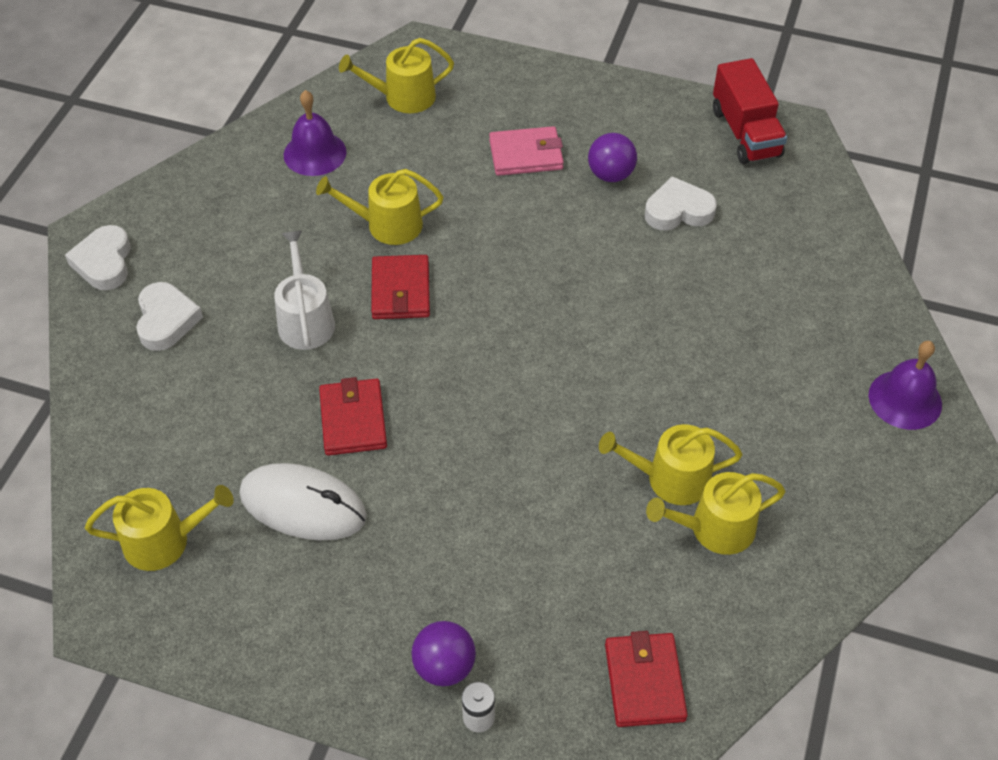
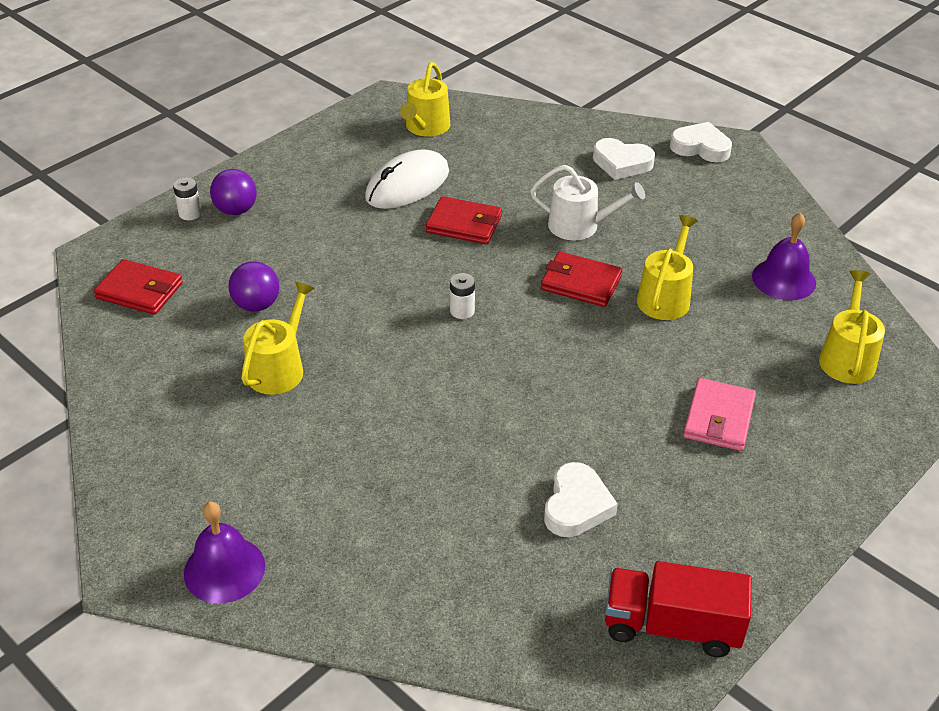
camera: 115 degrees right, 10 degrees down
(497, 366) = (462, 311): none -> white battery
(610, 175) = (657, 472): purple ball -> purple ball (256, 305)
(715, 529) = (215, 375): yellow watering can -> none

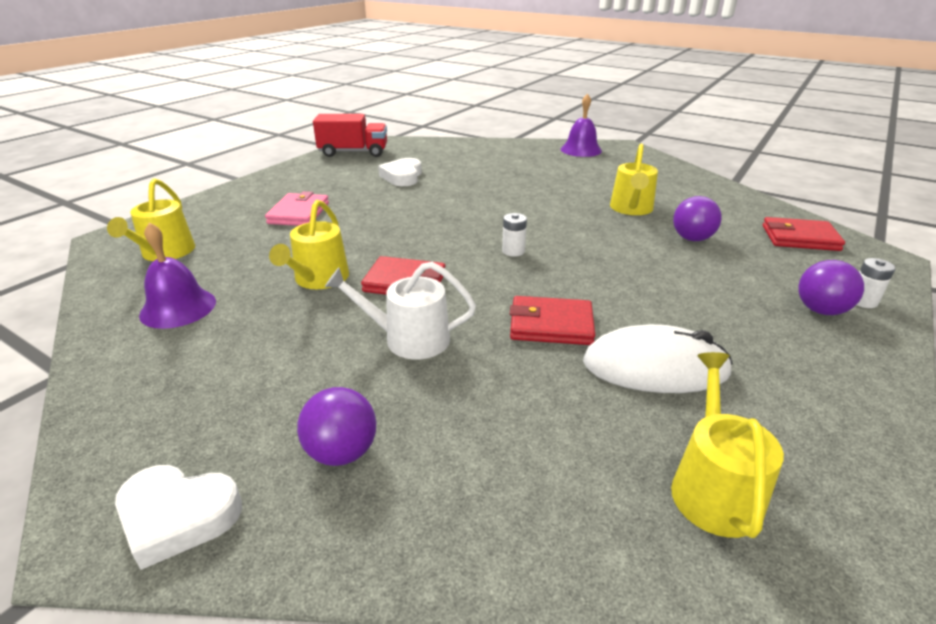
camera: 170 degrees right, 10 degrees down
(407, 185) = (655, 367): white mouse -> white mouse turned 60 degrees clockwise
(621, 163) = (342, 452): white heart -> purple ball

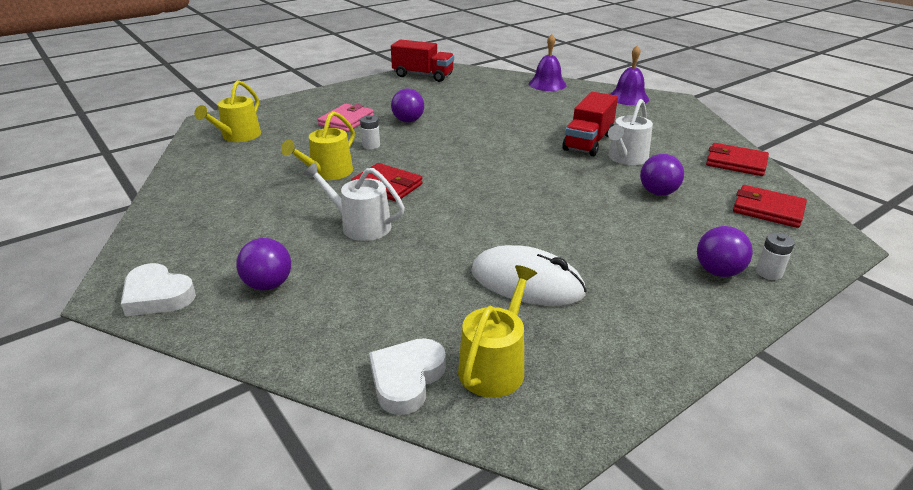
camera: 20 degrees right, 0 degrees up
(178, 308) = (225, 175): purple bell -> purple bell (547, 84)
(373, 203) = (408, 121): none -> purple ball
(402, 176) = (447, 102): white heart -> white heart (406, 379)
(513, 251) = (489, 177): white battery -> white battery (371, 145)
(551, 325) = (472, 237): red wallet -> red wallet (736, 163)
(582, 198) = (588, 142): none -> red truck
(631, 209) = (626, 158): yellow watering can -> white watering can

